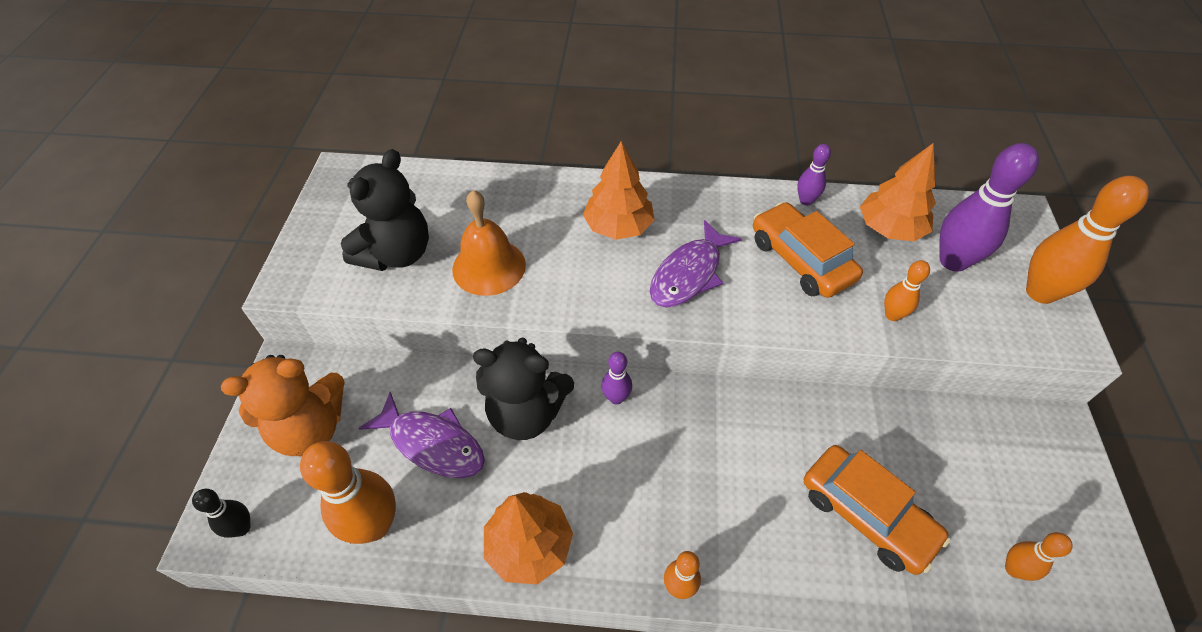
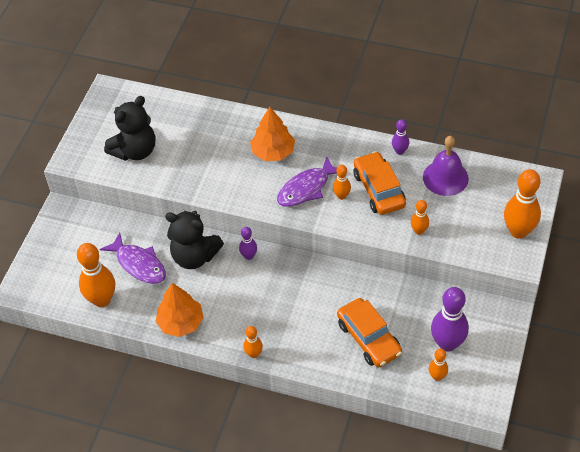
camera: 15 degrees right, 0 degrees up
(242, 528) = (34, 290): black bowling pin -> none
(310, 429) = (73, 246): orange teddy bear -> none
(489, 267) = (188, 166): orange bell -> none
(748, 277) = (341, 196): none -> orange bowling pin
(890, 228) = (445, 177): orange tree -> purple bell
(953, 261) = (474, 204): purple bowling pin -> purple bowling pin (447, 343)

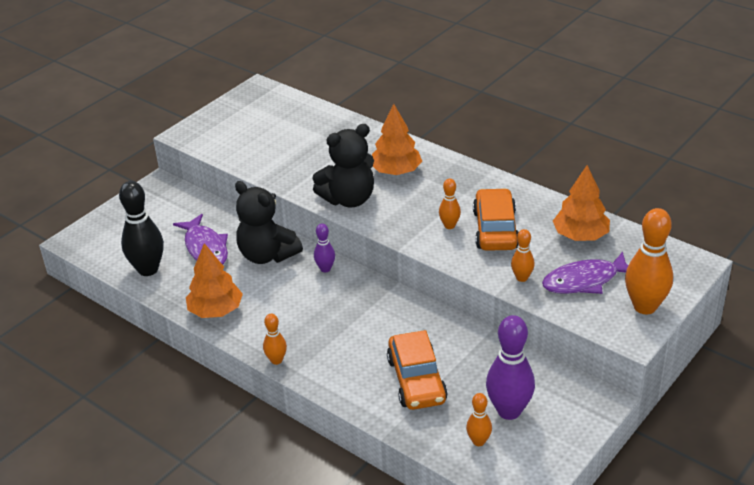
camera: 20 degrees right, 15 degrees down
(102, 300) = (148, 269): orange bowling pin -> black bowling pin
(135, 151) = (253, 140): black teddy bear -> black teddy bear (349, 199)
(306, 188) = (413, 210): purple fish -> purple fish (585, 281)
(400, 151) = (539, 200): purple bowling pin -> none
(445, 177) = (580, 236): purple bell -> orange tree

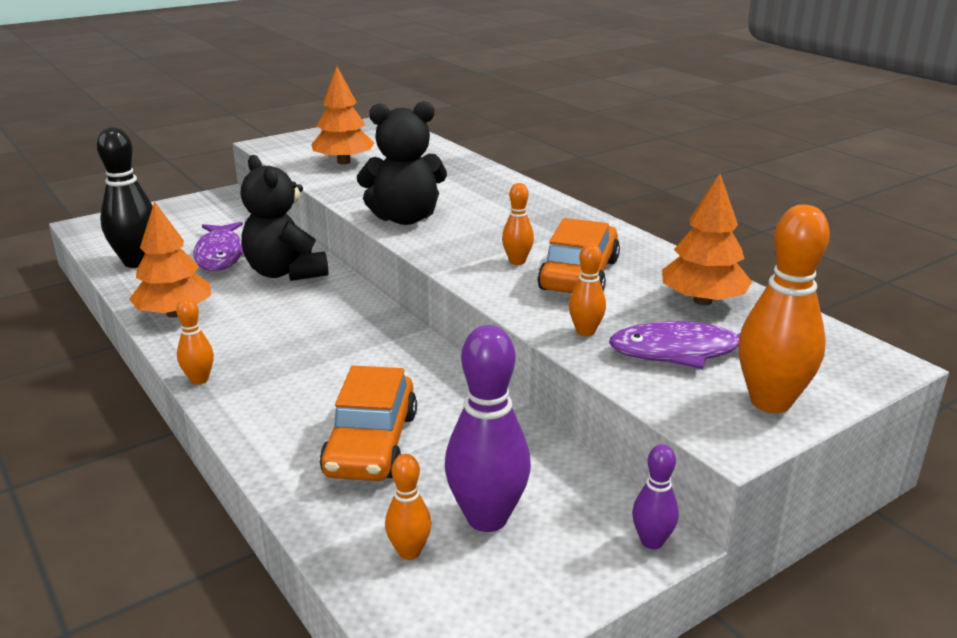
camera: 15 degrees right, 10 degrees down
(325, 269) = (345, 297): purple bowling pin -> purple bowling pin (652, 541)
(396, 171) = (484, 204): orange tree -> orange tree (343, 162)

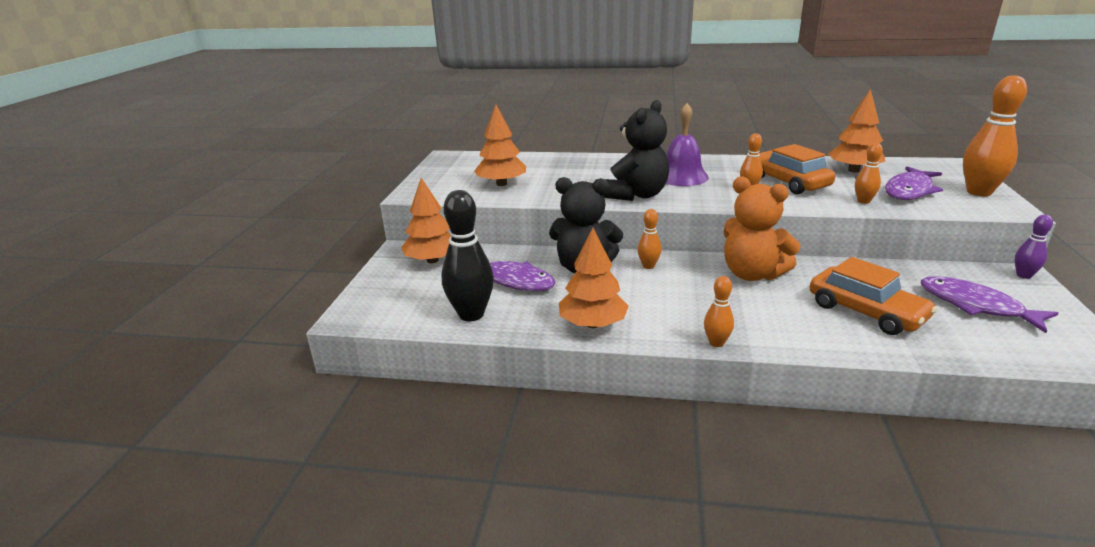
camera: 45 degrees left, 0 degrees up
(219, 212) = (432, 260): none -> orange tree
(384, 354) = (752, 274): none -> orange teddy bear
(409, 552) = (999, 337): orange bowling pin -> orange bowling pin (648, 266)
(487, 518) = (976, 306): purple bowling pin -> purple fish
(499, 221) = (681, 176): none -> purple bell

